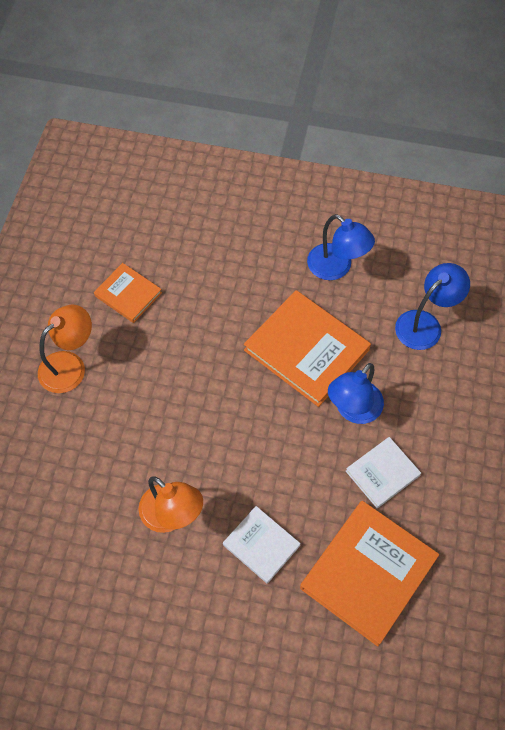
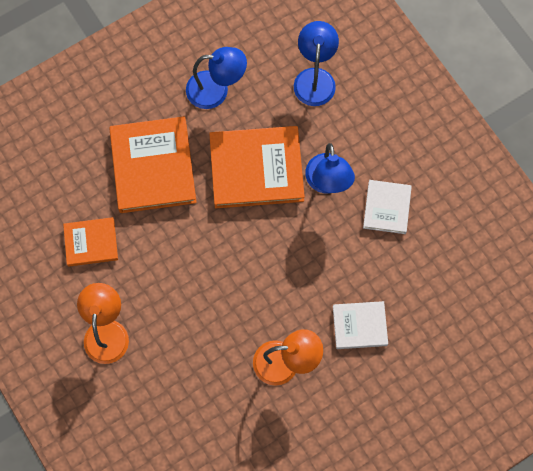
camera: 45 degrees left, 10 degrees up
(368, 573) = (439, 279): orange book -> orange book (153, 166)

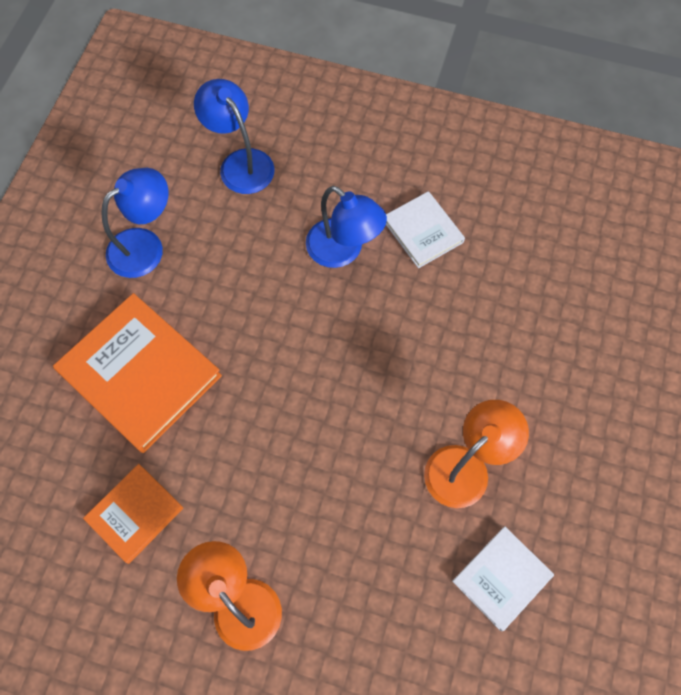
camera: 40 degrees left, 5 degrees down
(256, 169) = (257, 292): orange book -> none
(359, 326) = (504, 366): white book -> white book (501, 578)

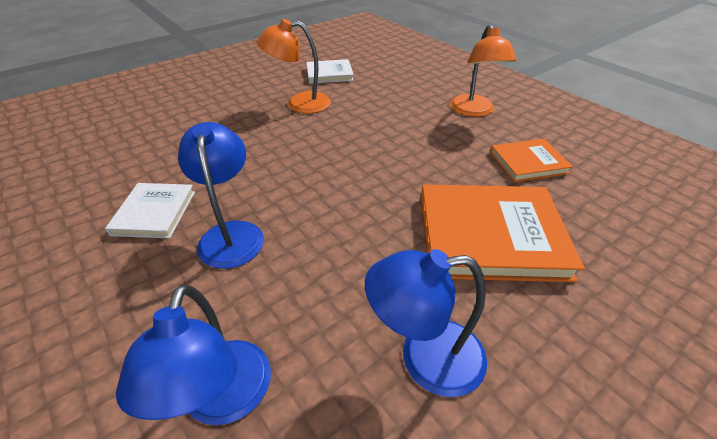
camera: 145 degrees left, 25 degrees down
(140, 374) = (490, 235): orange book -> orange book turned 75 degrees counterclockwise

